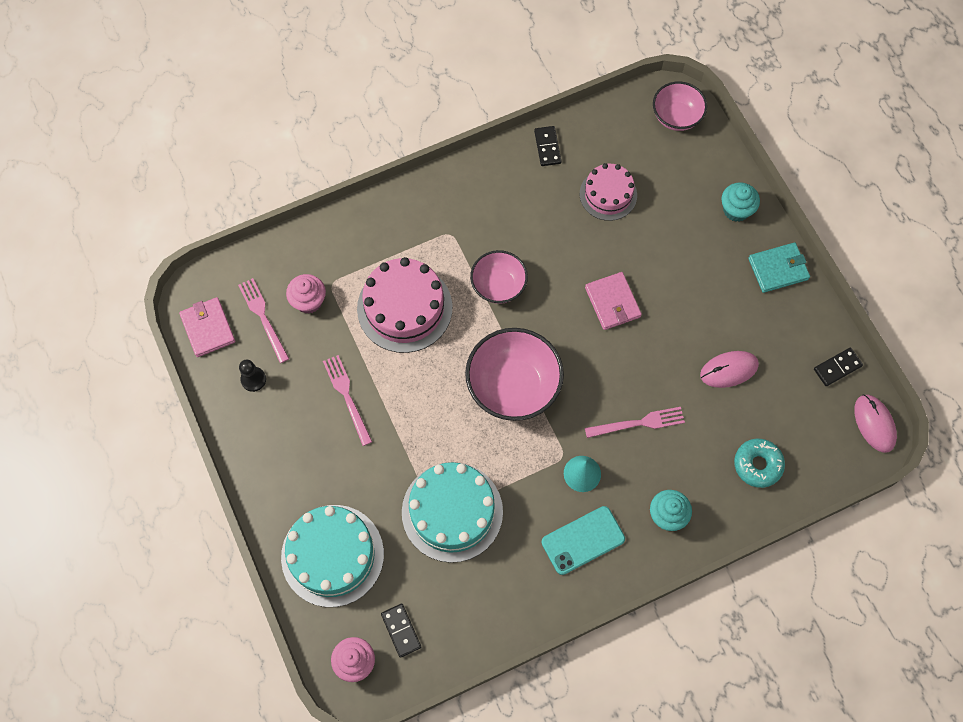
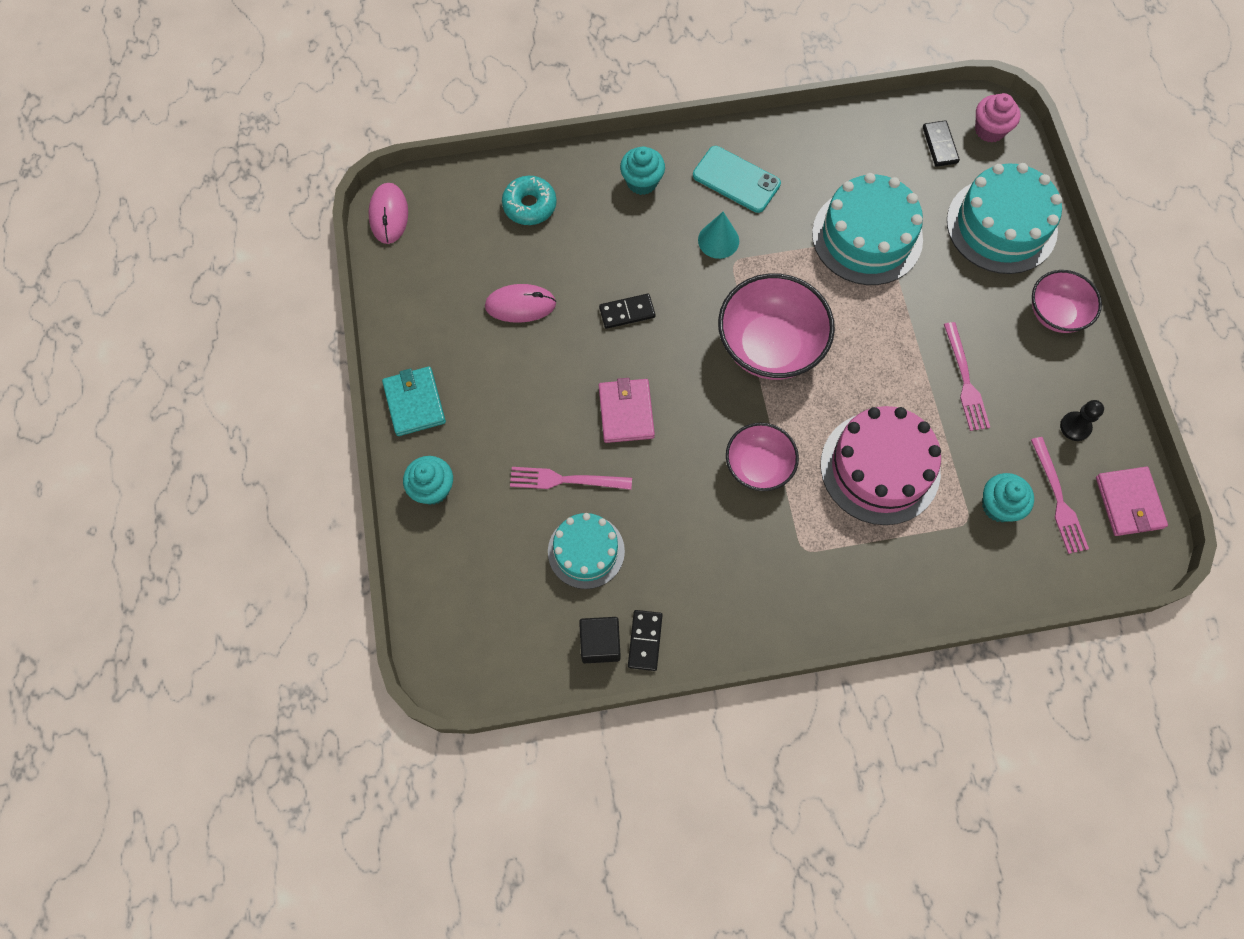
camera: 165 degrees left, 0 degrees up
(309, 301) = (999, 506): pink cupcake -> turquoise cupcake
(577, 138) = (600, 643): none -> black cube
(583, 540) = (736, 179): turquoise phone -> turquoise phone turned 45 degrees clockwise
(608, 194) = (586, 551): pink cake -> turquoise cake
(638, 423) = (641, 274): pink fork -> pink fork (565, 480)
(676, 117) = (456, 640): pink bowl -> pink bowl (1055, 313)
(778, 269) = (414, 403): turquoise wallet -> turquoise wallet turned 75 degrees clockwise
(837, 368) = (400, 278): black domino -> black domino (627, 312)

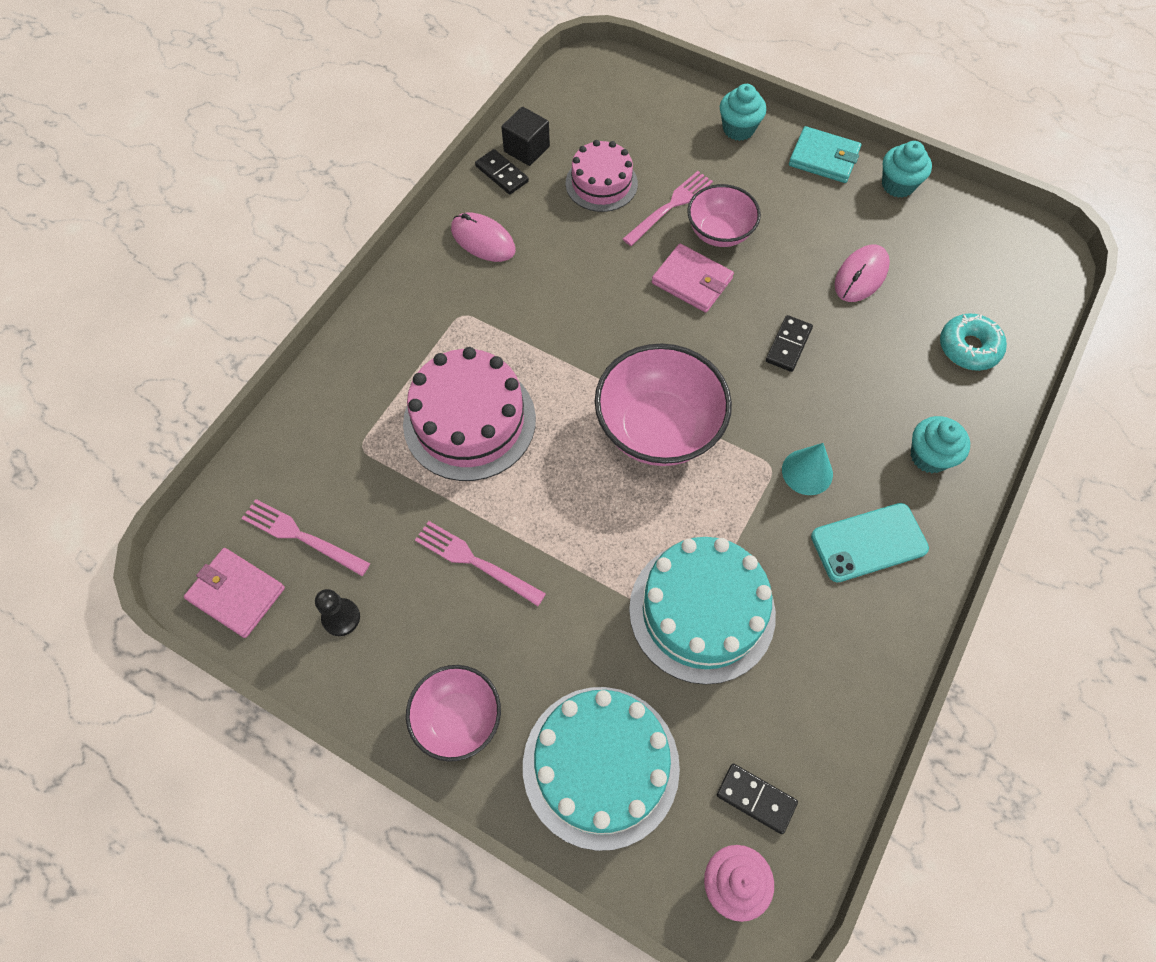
camera: 130 degrees right, 5 degrees down
(389, 215) = (1035, 242): pink mouse -> pink mouse (483, 240)
(586, 551) = (601, 183): turquoise cake -> pink cake
(758, 466) = (558, 335): pink bowl -> pink bowl (719, 232)
(999, 506) = (347, 483): turquoise cupcake -> turquoise cupcake (898, 185)

